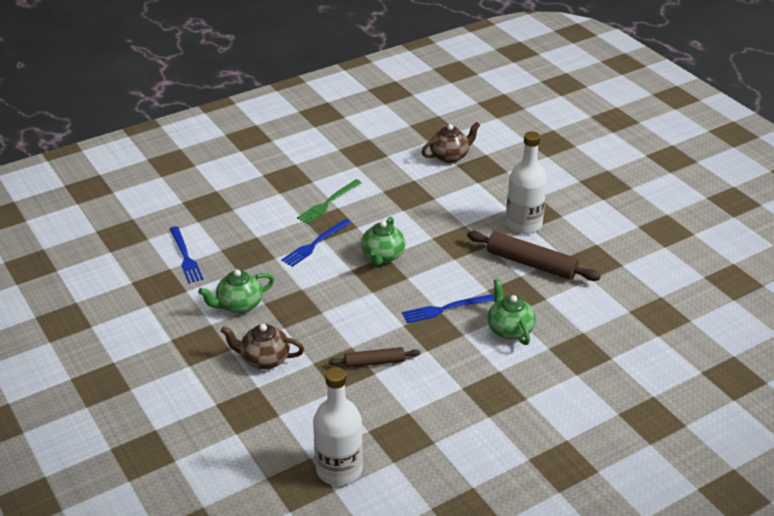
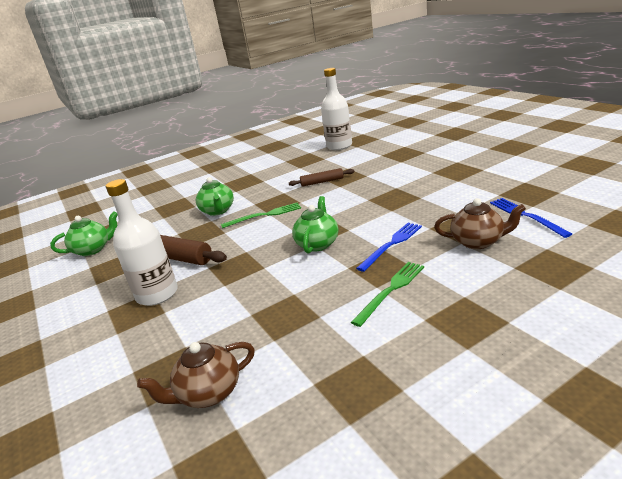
camera: 175 degrees left, 10 degrees down
(239, 305) = (442, 193): green teapot -> green teapot (93, 249)
(264, 359) = (403, 172): brown teapot -> brown teapot (478, 242)
(445, 309) = (264, 215): blue fork -> green fork

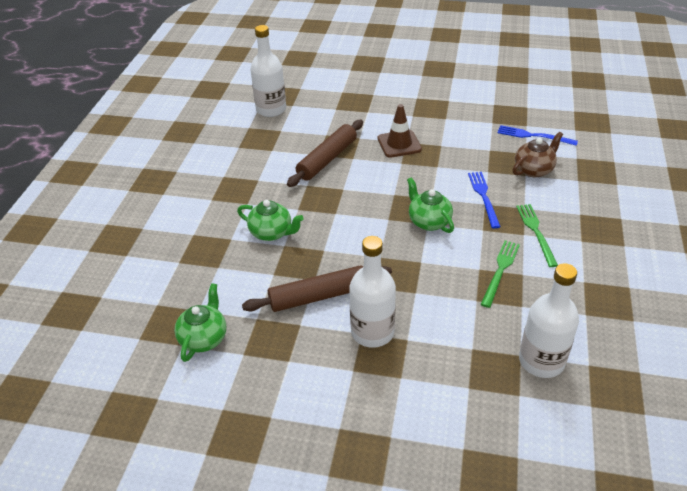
camera: 50 degrees left, 15 degrees up
(208, 393) = (541, 361): brown teapot -> white bottle
(264, 215) = (332, 216): green fork -> green fork (500, 271)
(322, 182) = (327, 159): brown rolling pin -> brown rolling pin, size x1.71
(388, 187) = (399, 144): none -> brown traffic cone

